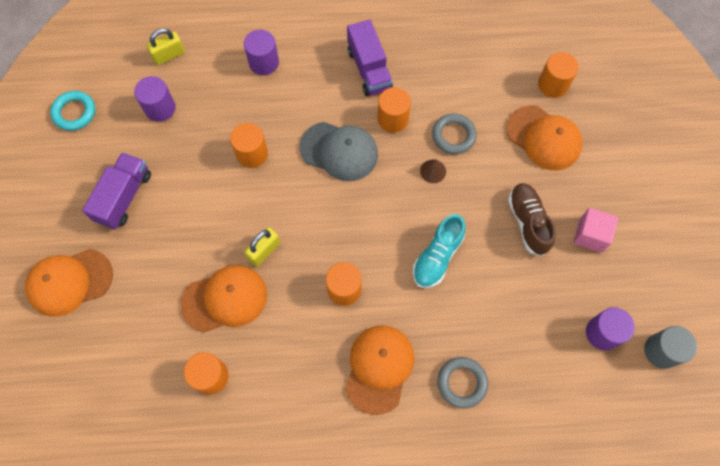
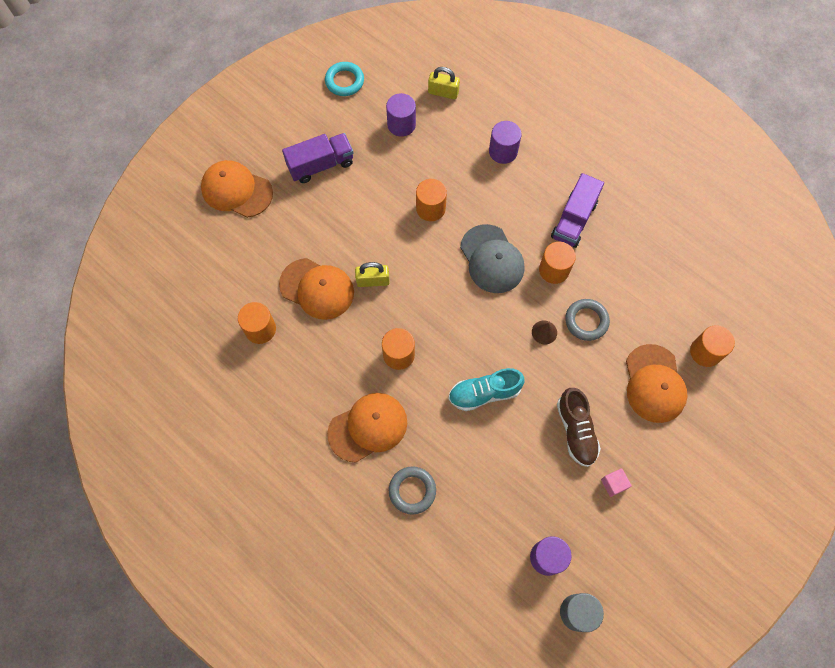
camera: 45 degrees right, 0 degrees up
(528, 222) = (576, 431): brown shoe -> brown shoe turned 135 degrees clockwise
(590, 235) = (613, 484): pink cube -> pink cube, size x0.66

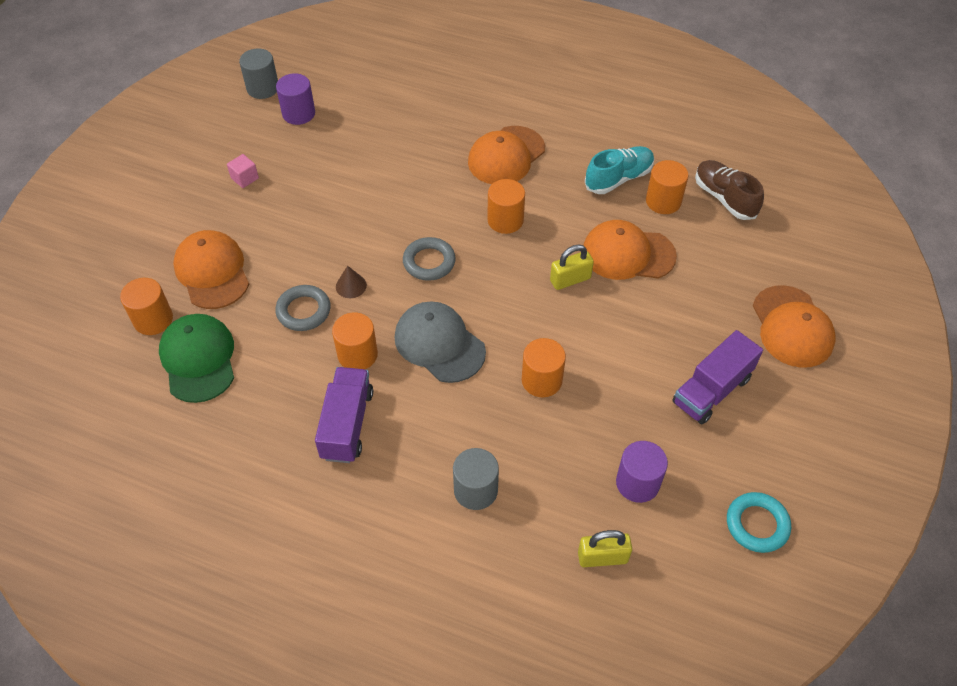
camera: 160 degrees right, 15 degrees down
(236, 190) = (792, 327): orange cap -> orange cap turned 75 degrees clockwise
(412, 491) = (441, 124): grey ring -> grey ring (429, 262)
(484, 393) = (400, 213): turquoise shoe -> turquoise shoe (618, 178)
(503, 151) = (475, 490): purple cylinder -> grey cylinder
(576, 431) = (292, 208): brown shoe -> brown shoe (724, 198)
(672, 304) = (198, 359): none -> green cap

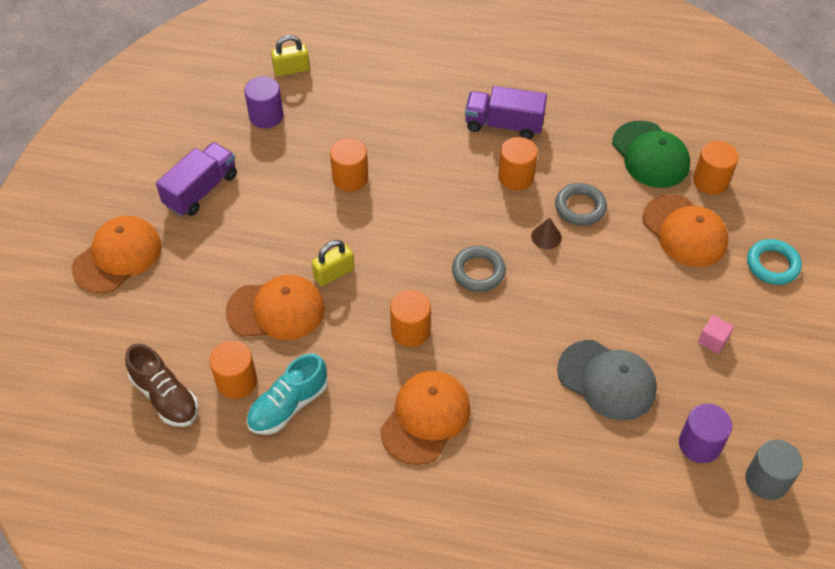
camera: 170 degrees right, 0 degrees up
(347, 424) = (504, 125): purple truck -> purple truck turned 105 degrees clockwise
(439, 344) = (446, 196): grey cap -> grey cap (607, 380)
(475, 490) = (390, 96): grey cylinder -> none
(757, 524) = (176, 102): turquoise ring -> turquoise ring (772, 265)
(792, 327) = (118, 256): orange cap -> orange cap turned 60 degrees clockwise

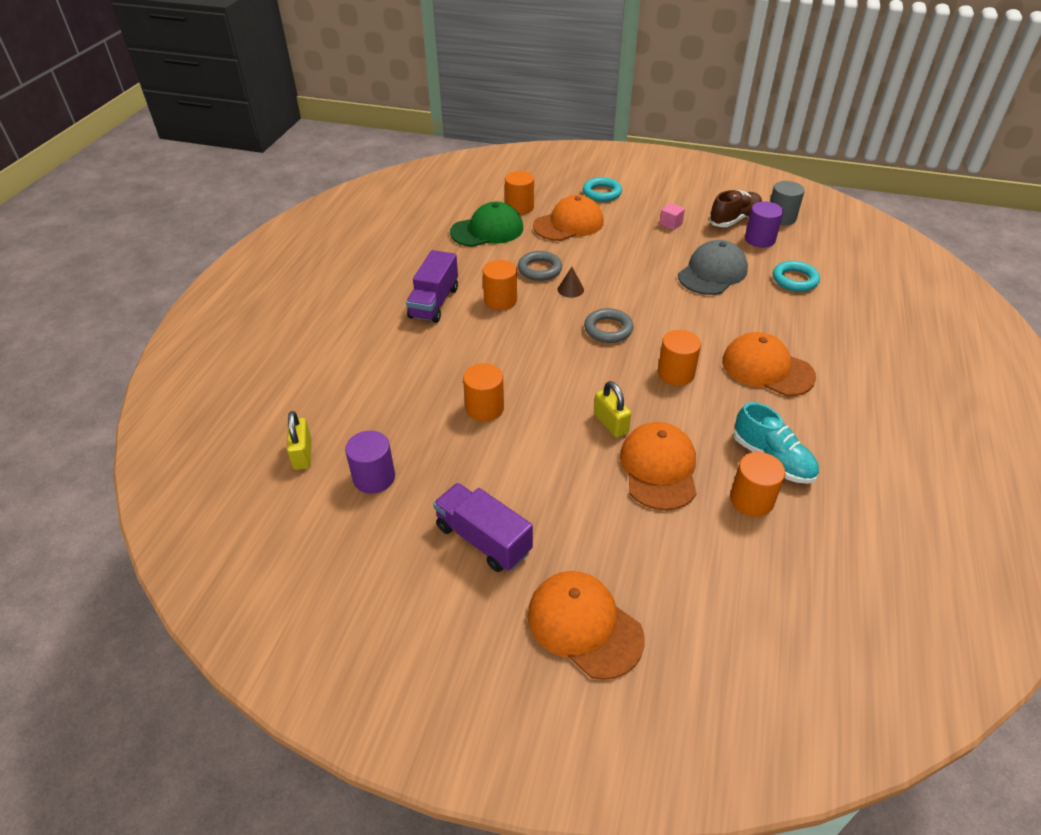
camera: 85 degrees left, 10 degrees down
(165, 397) = (782, 563): brown shoe -> brown shoe (734, 219)
(608, 474) = (794, 280): none -> turquoise ring

